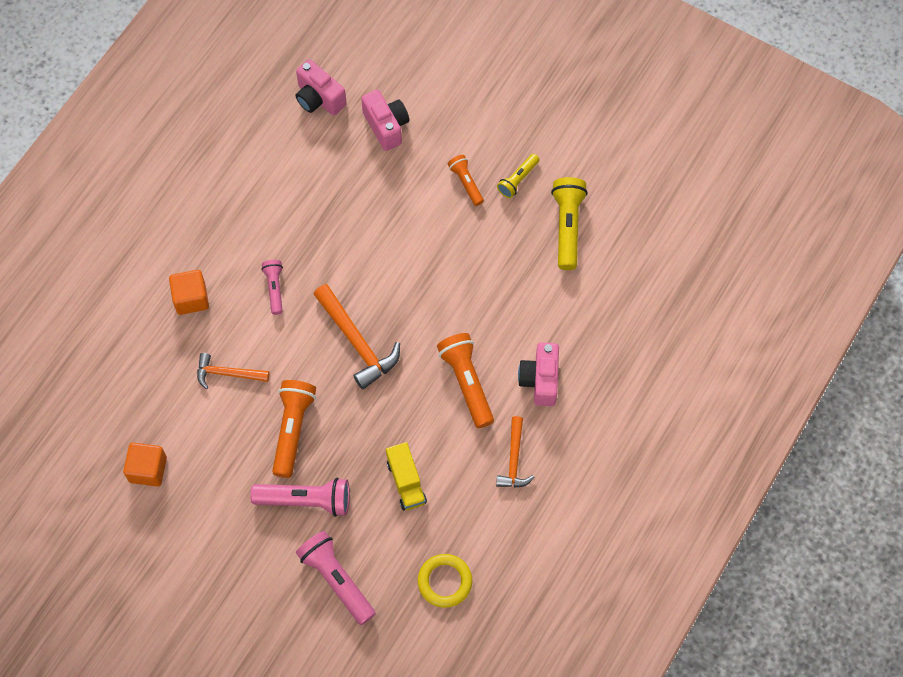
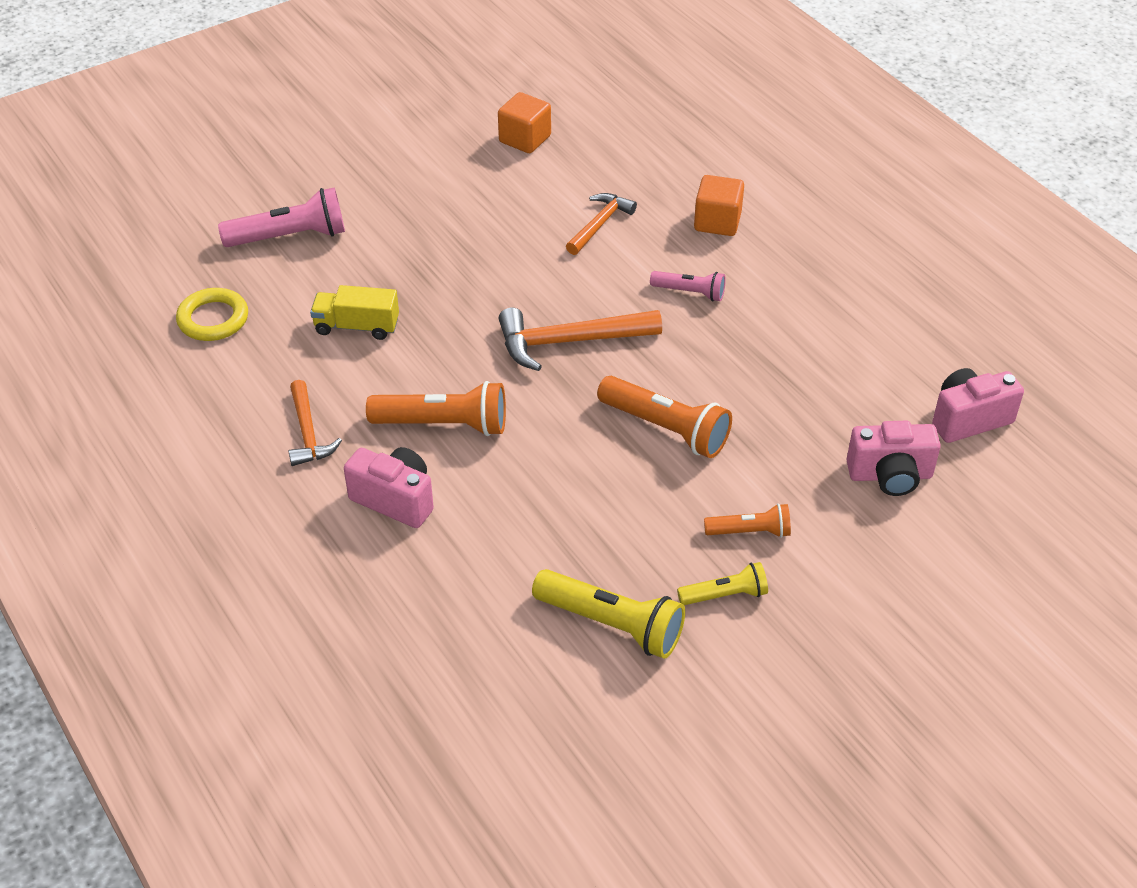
camera: 115 degrees right, 20 degrees down
(292, 430) = (492, 254): orange flashlight -> orange flashlight (666, 429)
(306, 500) = (399, 240): pink flashlight -> none
(514, 459) = (308, 433): orange hammer -> orange hammer turned 135 degrees counterclockwise
(518, 180) = (725, 595): yellow flashlight -> yellow flashlight turned 105 degrees clockwise

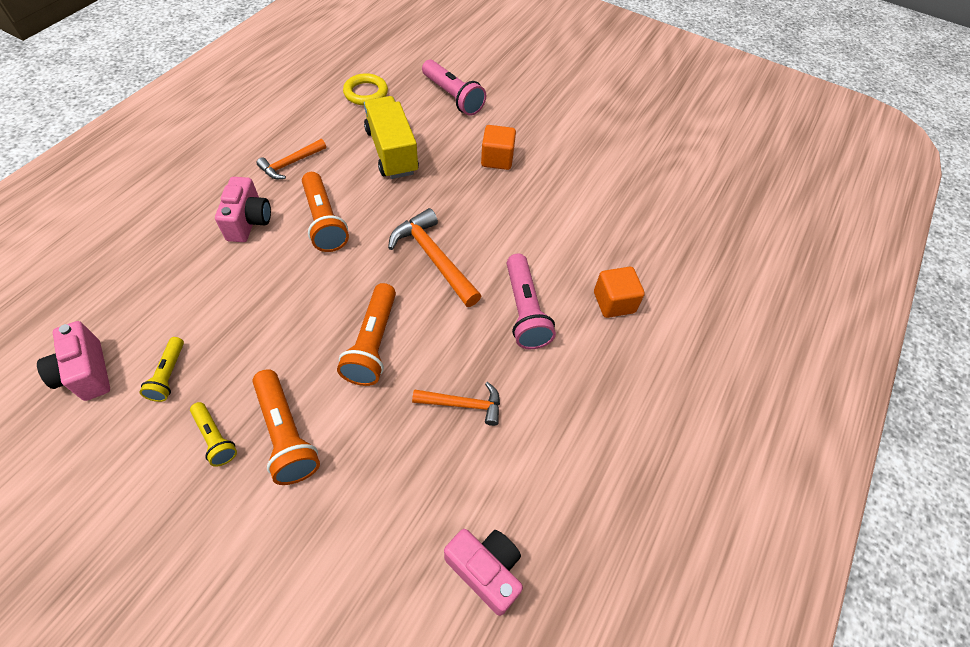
camera: 60 degrees right, 10 degrees up
(357, 326) = (392, 151): yellow truck -> yellow truck, size x1.60
(525, 139) = (621, 166): orange cube -> orange cube (497, 159)
(599, 224) = (563, 234): orange hammer -> orange hammer (463, 404)
(611, 624) = (169, 375): yellow flashlight -> yellow flashlight, size x0.59
(690, 292) = (524, 311): pink flashlight -> pink flashlight, size x1.70
(750, 532) = (286, 434): orange flashlight -> orange flashlight, size x1.70
(890, 475) = (387, 522): pink camera -> pink camera (86, 373)

